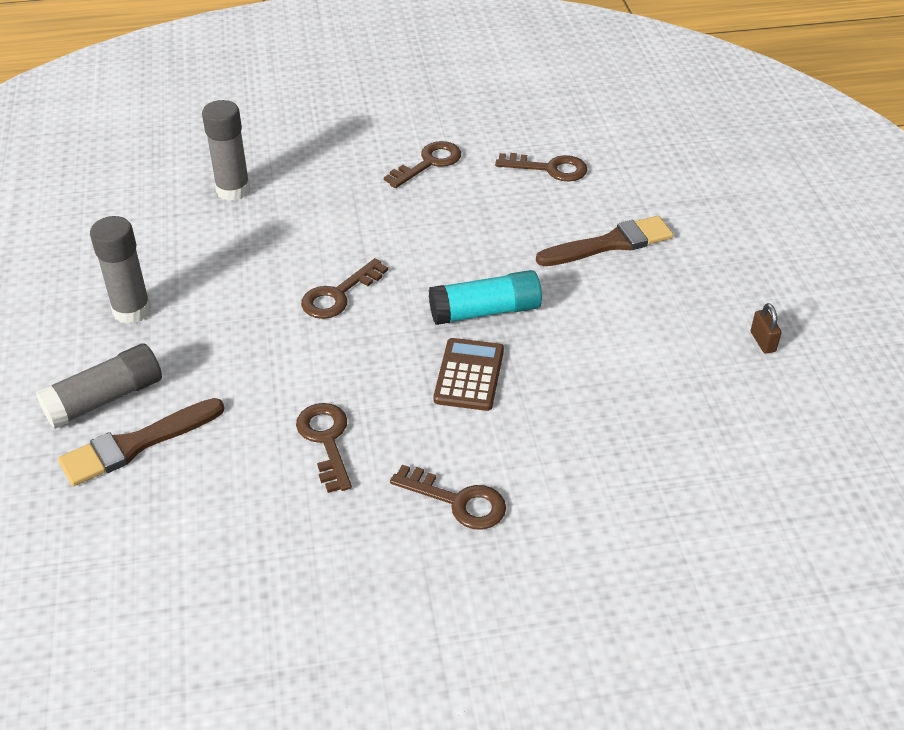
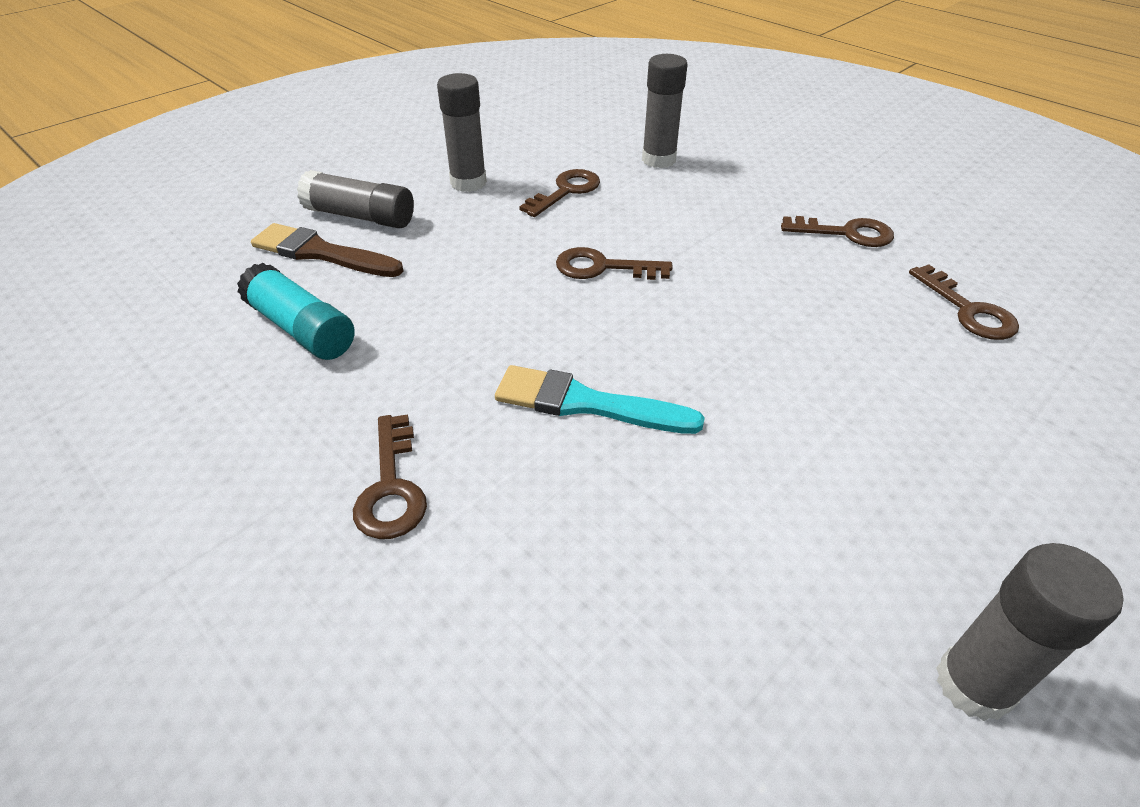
camera: 55 degrees right, 0 degrees up
(326, 440) = (407, 350): brown key -> brown key (566, 191)
(469, 375) = (586, 403): brown calculator -> turquoise brush
(485, 311) = (692, 369): turquoise glue stick -> turquoise glue stick (301, 329)
(610, 243) = (928, 416): brown brush -> none
(763, 342) = (973, 684): brown padlock -> grey glue stick

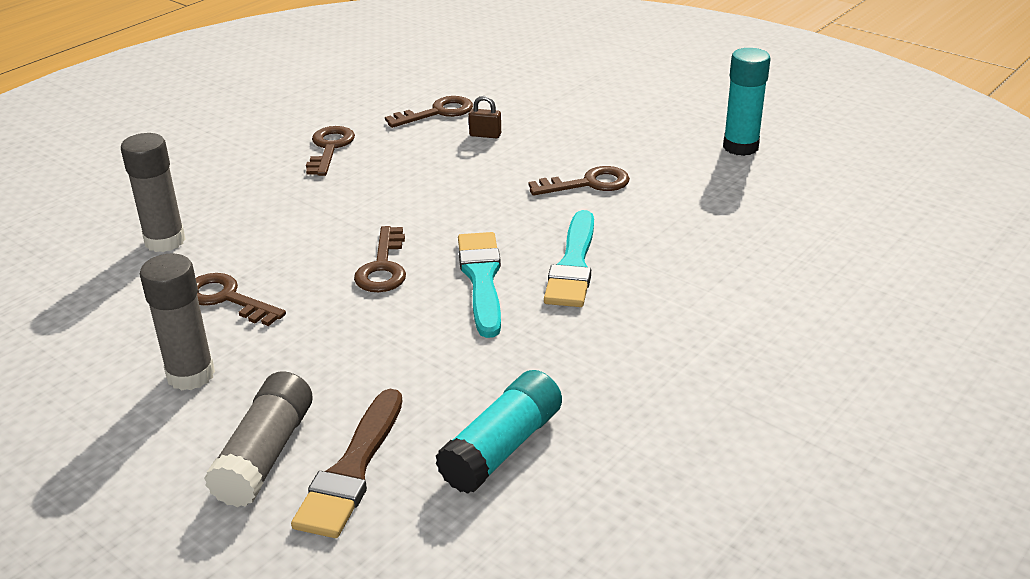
camera: 95 degrees left, 10 degrees down
(391, 487) = (688, 347): brown key -> brown key (588, 184)
(569, 330) = (481, 279): none -> turquoise brush
(916, 349) = (485, 135): none -> brown padlock
(973, 684) = (740, 147): grey glue stick -> turquoise glue stick

